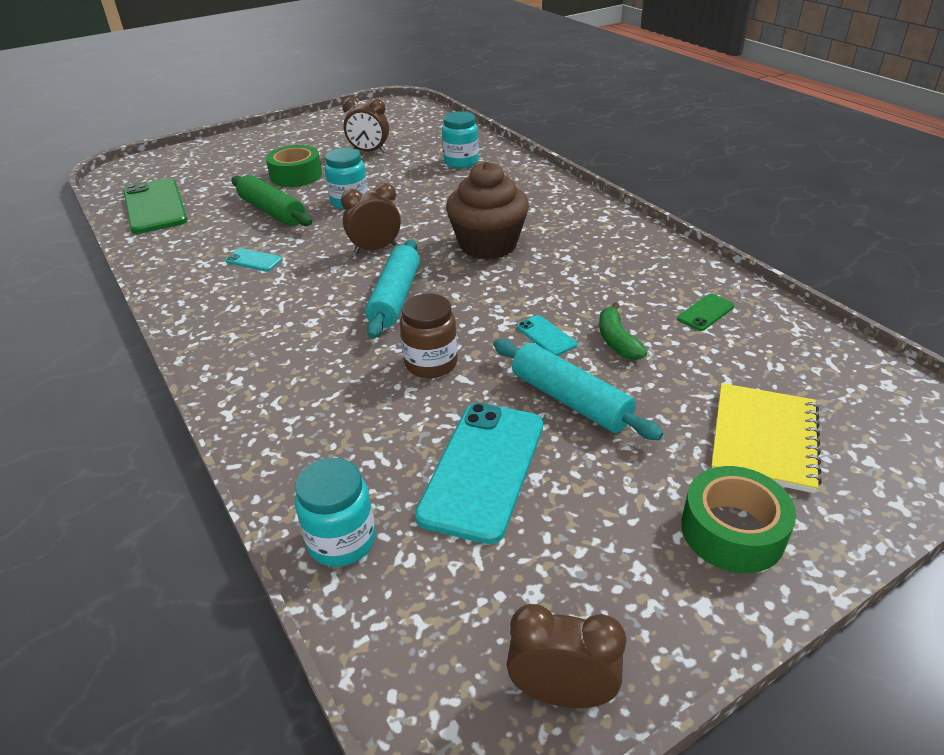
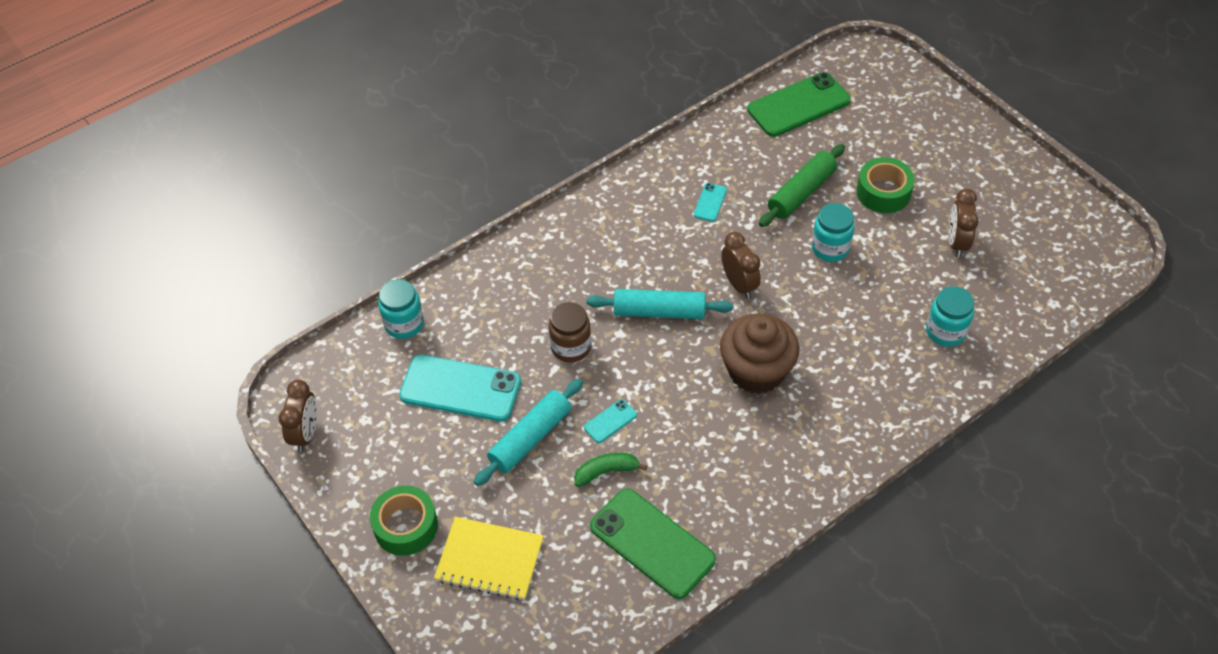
camera: 85 degrees right, 15 degrees up
(705, 313) = (652, 543): green phone -> green phone, size x2.23

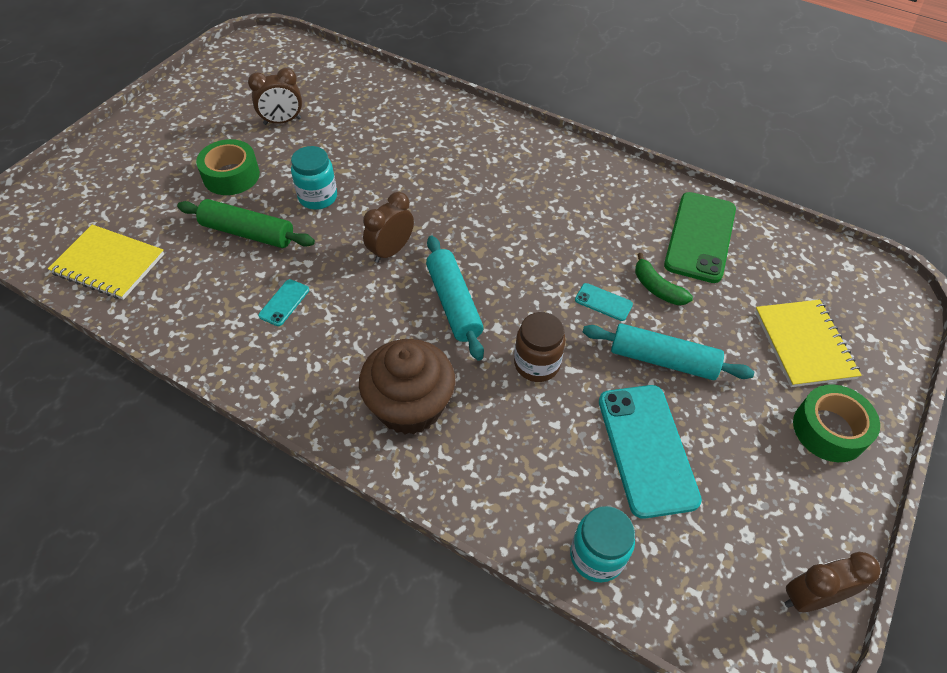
camera: 115 degrees left, 0 degrees up
(710, 202) = (284, 303): turquoise phone -> turquoise phone turned 60 degrees counterclockwise
(756, 371) = (487, 215): brown cupcake -> brown cupcake (410, 406)
(798, 105) = (108, 264): green phone -> yellow notebook
(945, 331) = (386, 113): turquoise jar -> none

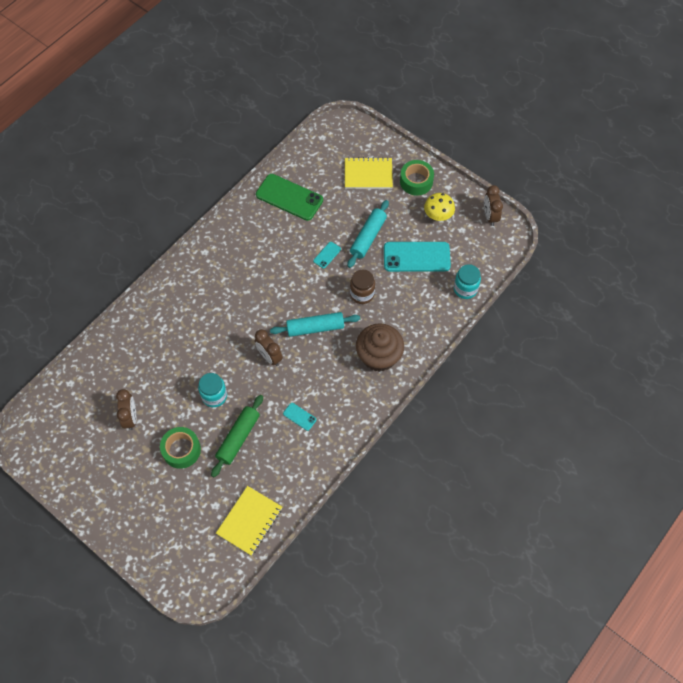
camera: 80 degrees left, 10 degrees up
(657, 288) = (322, 228): green banana -> none
(763, 481) = (438, 216): none -> yellow mushroom

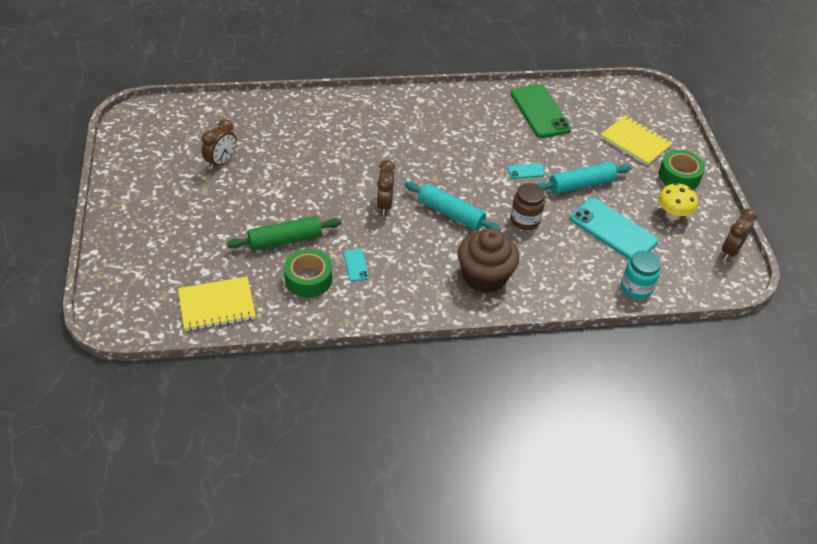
camera: 40 degrees right, 15 degrees down
(181, 450) = (230, 212): green tape -> green tape (308, 279)
(214, 396) = (304, 197): turquoise jar -> none

